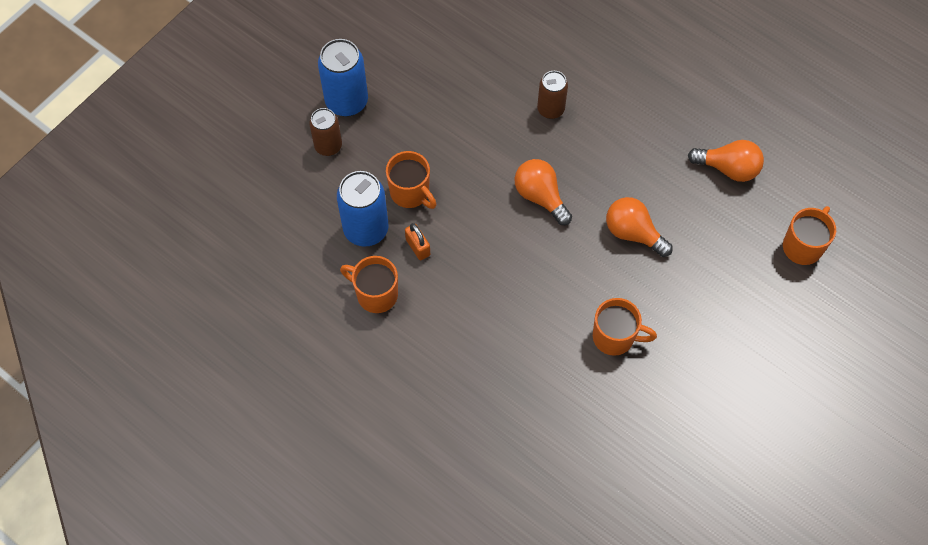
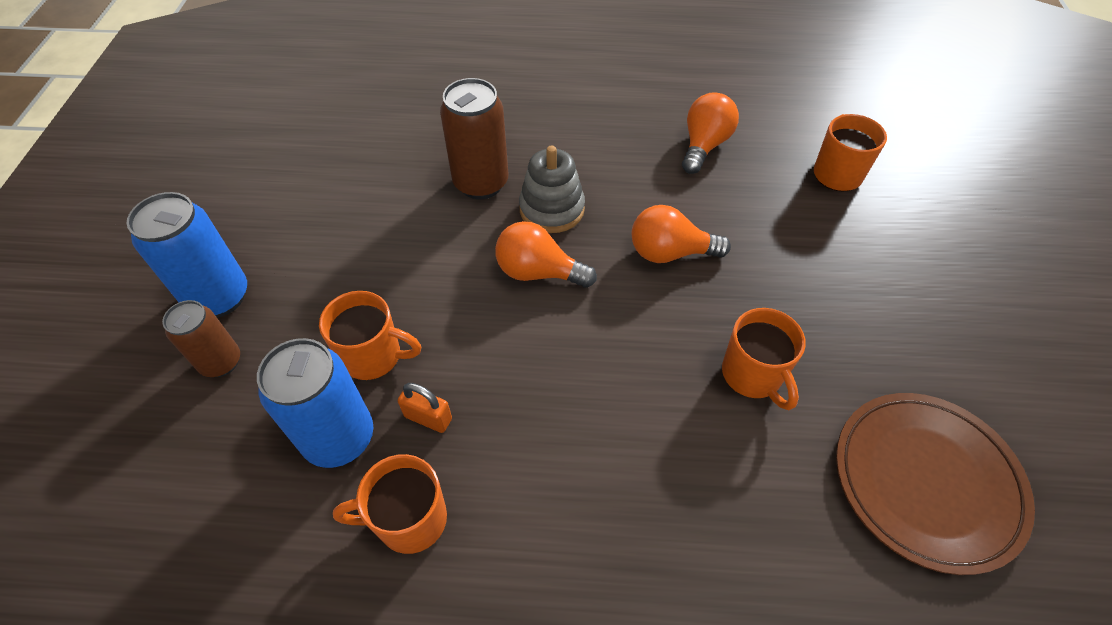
camera: 35 degrees left, 10 degrees down
(550, 109) = (481, 183): brown can -> brown can, size x1.58
(582, 157) = (552, 209): none -> grey stacking toy
(615, 337) = (752, 375): orange mug -> orange mug turned 90 degrees clockwise
(657, 450) = (926, 482): none -> brown plate
(728, 168) = (704, 145): orange light bulb -> orange light bulb turned 45 degrees counterclockwise

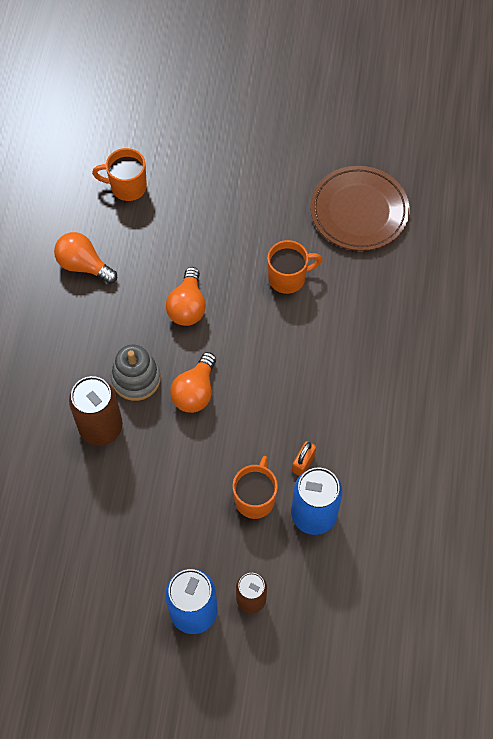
camera: 85 degrees left, 10 degrees up
(409, 520) = (367, 471): orange mug -> none

